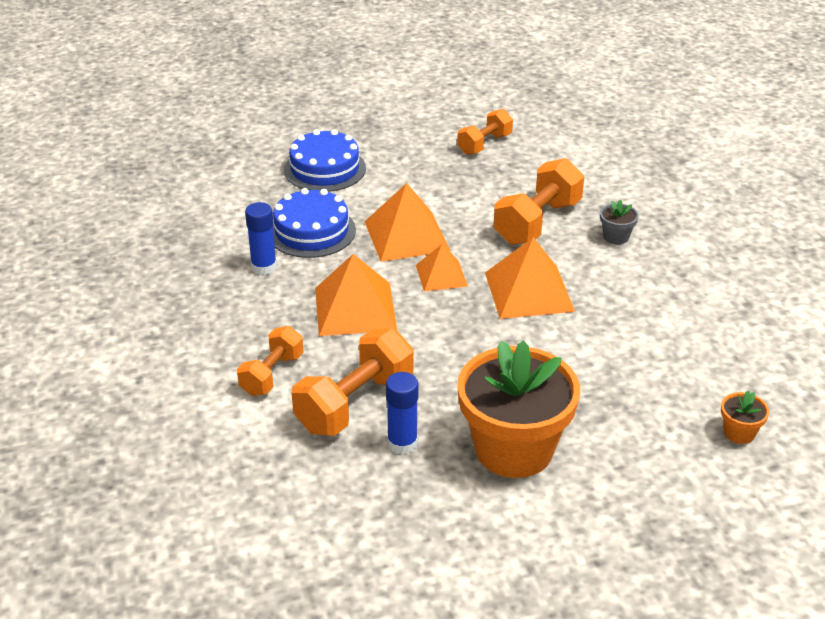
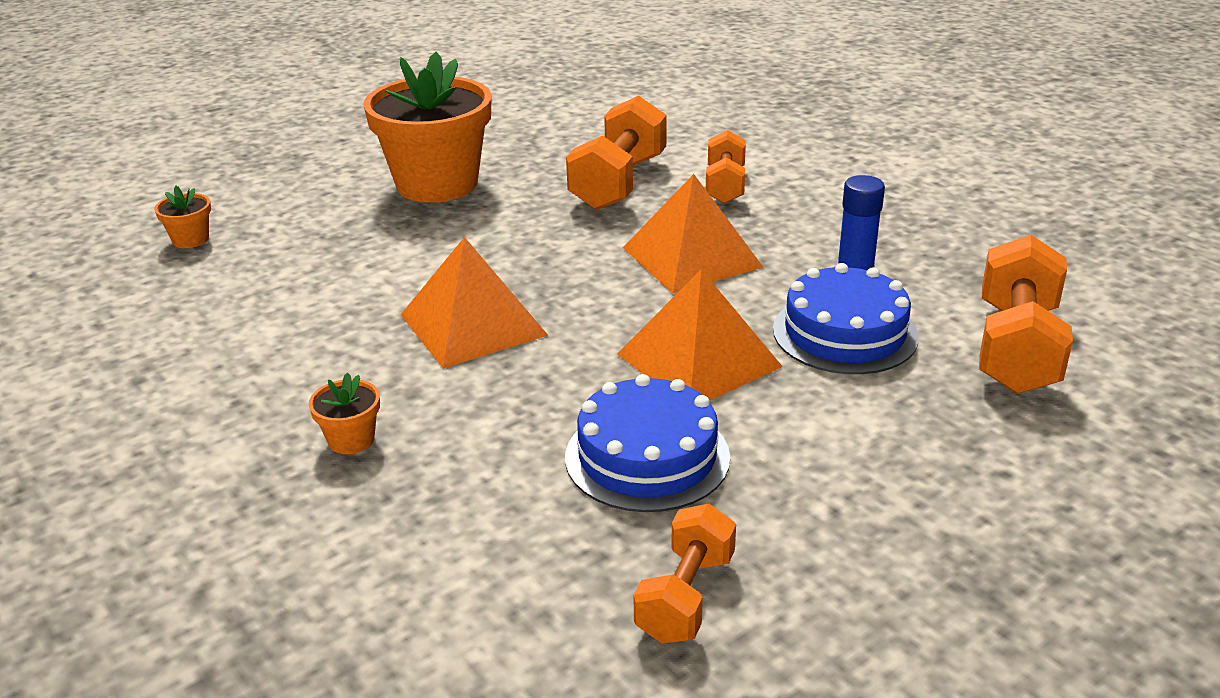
camera: 160 degrees right, 5 degrees down
(325, 169) = (944, 444): blue cake -> blue cake (647, 457)
(402, 443) = (550, 167): blue glue stick -> none
(441, 275) = (608, 317): orange pyramid -> none
(537, 222) = (497, 433): orange dumbbell -> orange dumbbell (1017, 348)
(616, 237) = (351, 440): grey flower pot -> orange flower pot

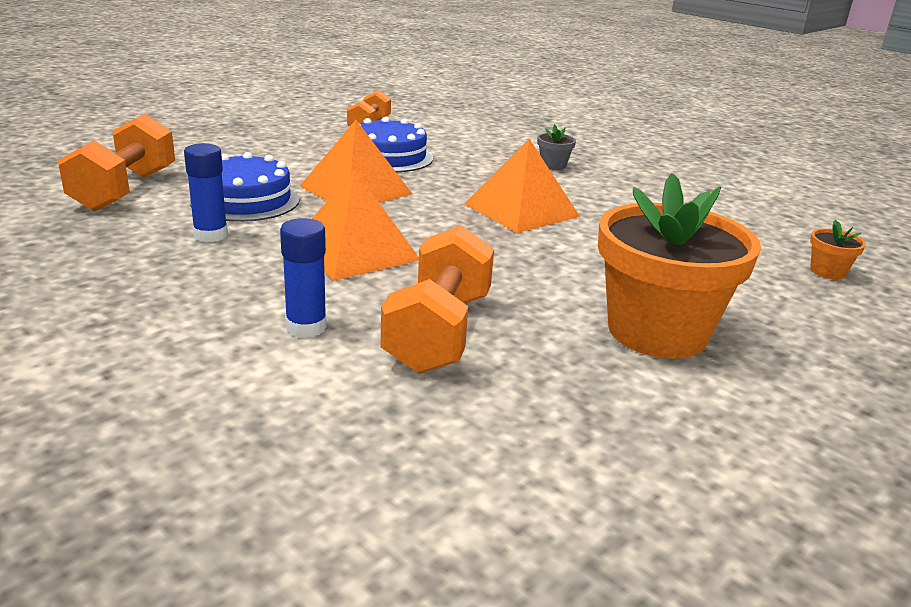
camera: 170 degrees right, 5 degrees down
(351, 440) = (553, 165): orange flower pot -> grey flower pot
(725, 185) = (306, 327): orange dumbbell -> blue glue stick

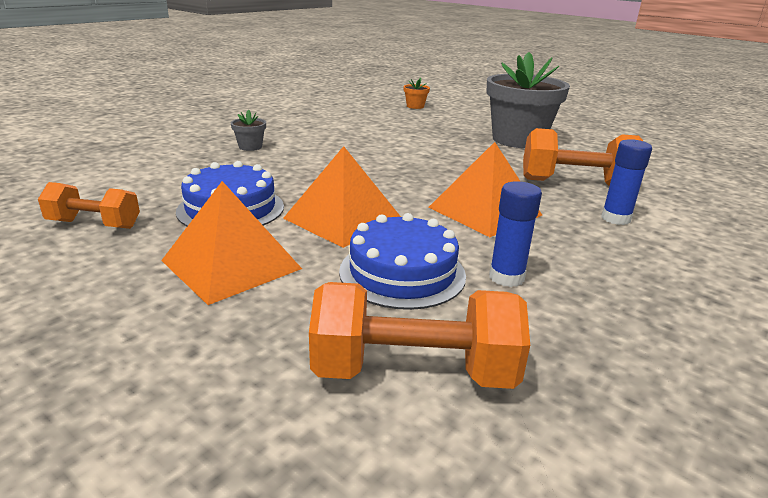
camera: 95 degrees left, 0 degrees up
(521, 210) = (362, 159): orange pyramid -> orange pyramid (231, 264)
(657, 332) = (518, 140): orange flower pot -> grey flower pot

